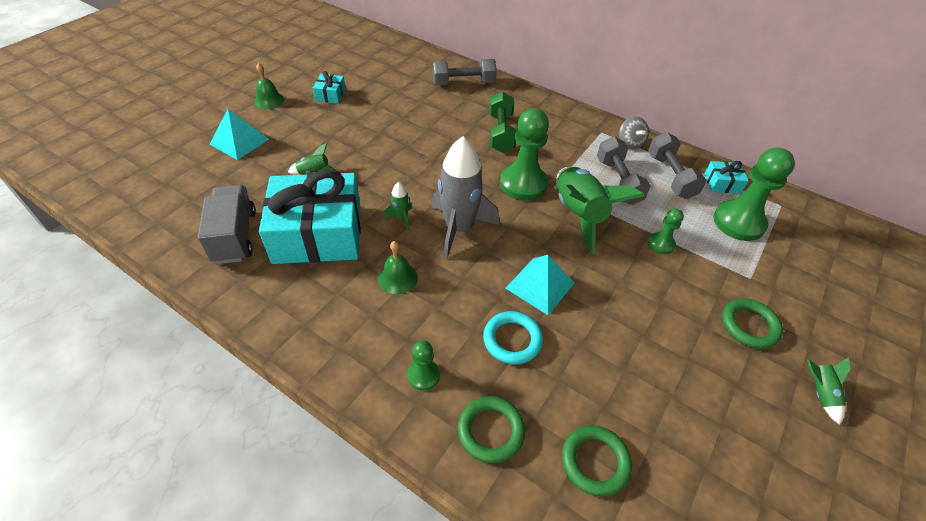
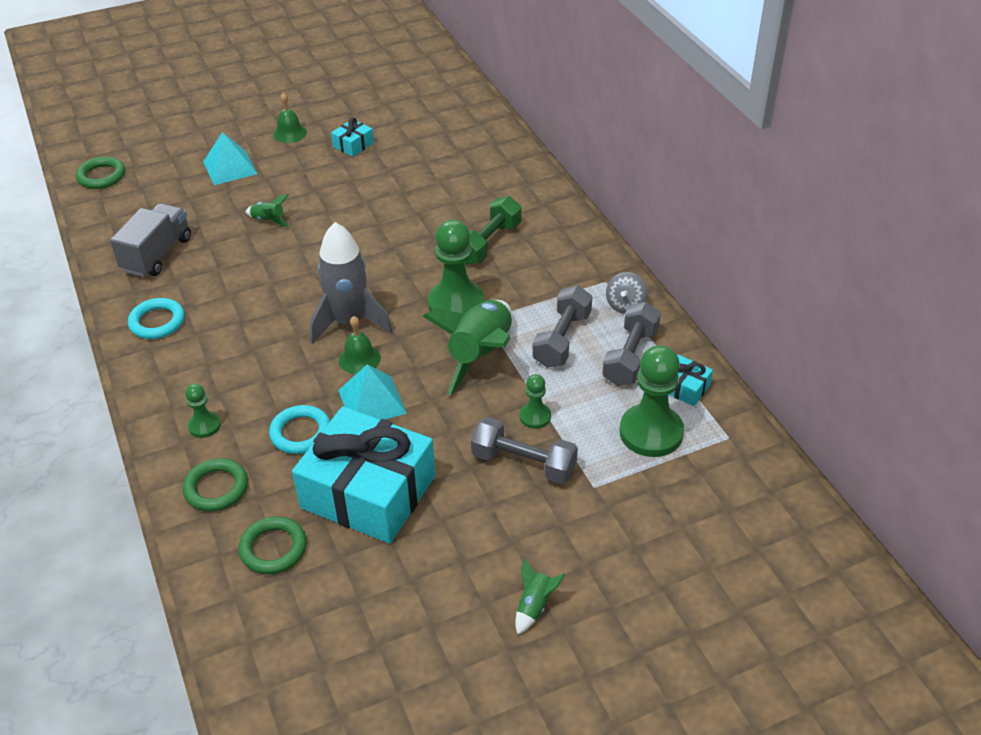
camera: 35 degrees right, 5 degrees down
(289, 297) = (157, 322): none -> turquoise ring
(318, 234) = (224, 278): turquoise gift -> turquoise gift (368, 492)
(397, 278) = (255, 342): green bell -> green bell (359, 359)
(401, 218) = (306, 292): green rocket -> none
(463, 83) = (505, 174): grey dumbbell -> grey dumbbell (523, 463)
(749, 326) = (536, 524): green ring -> green ring (101, 176)

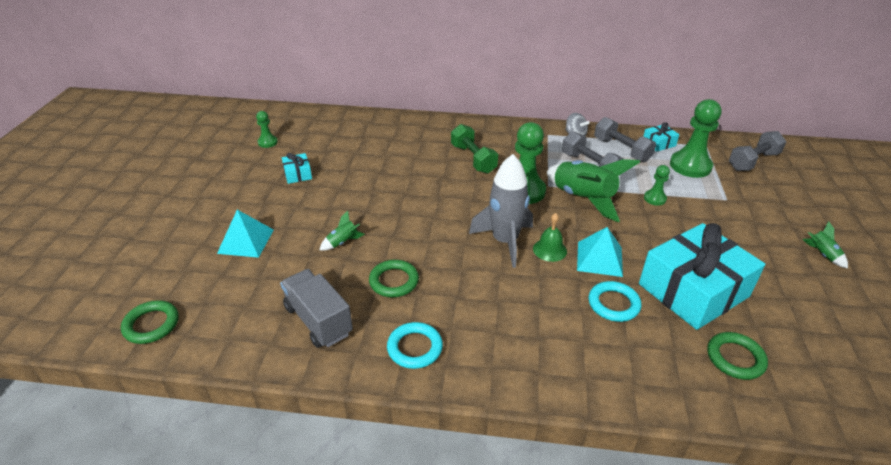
camera: 60 degrees left, 5 degrees down
(204, 426) = (573, 357): green pawn -> green pawn (267, 142)
(216, 488) = (653, 372): green ring -> green ring (394, 281)
(290, 133) = (242, 197): green bell -> none
(523, 463) = (695, 217): grey dumbbell -> grey dumbbell (753, 161)

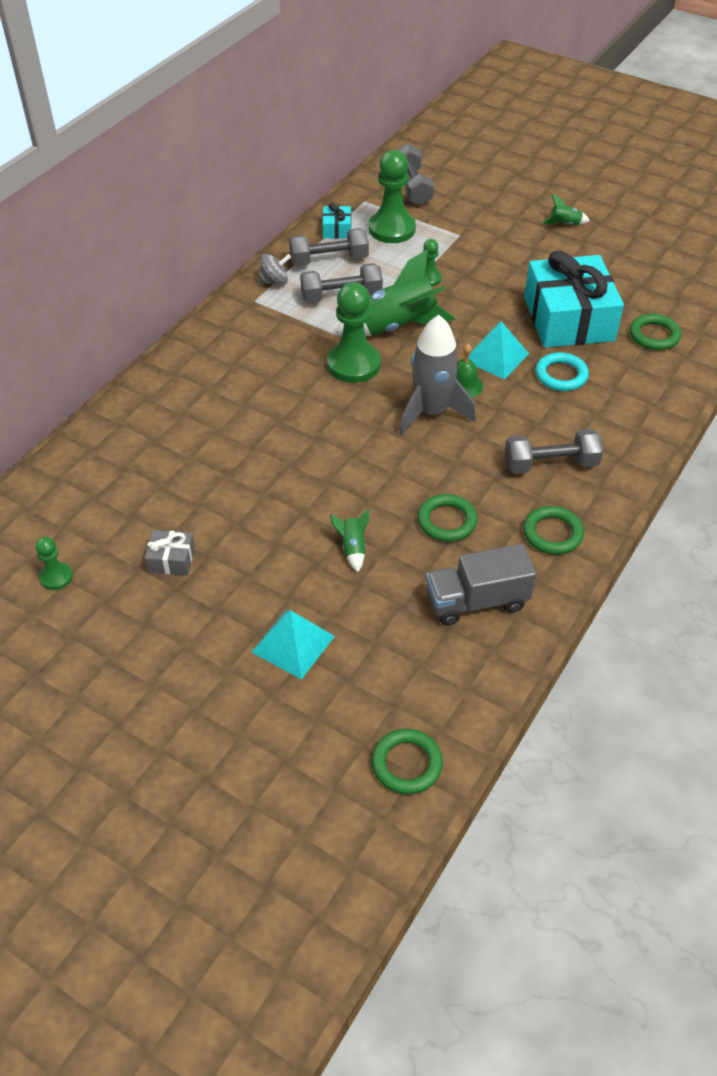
camera: 65 degrees left, 10 degrees up
(297, 174) = (171, 559): turquoise gift -> grey gift
(415, 348) = (552, 533): turquoise ring -> green ring
(473, 159) = (260, 381): green dumbbell -> none
(496, 326) = (551, 464): none -> grey dumbbell

